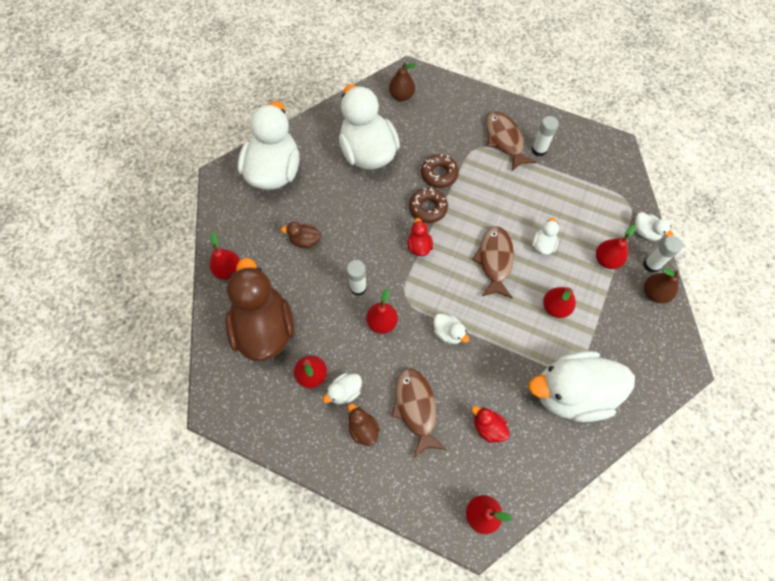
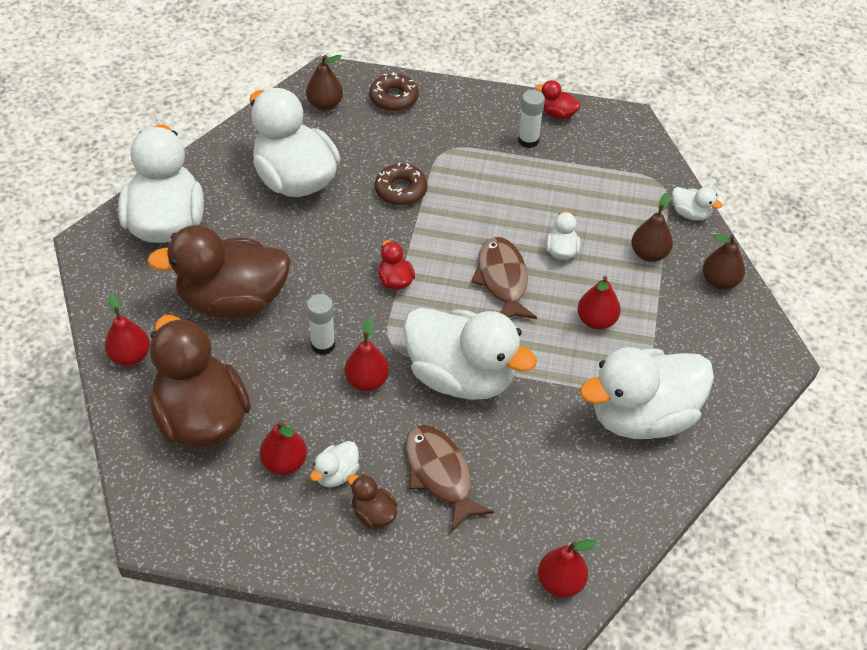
camera: 15 degrees left, 15 degrees down
(305, 241) = (233, 301): brown duck -> brown duck, size x2.41
(428, 208) = (396, 233): brown donut -> brown donut (394, 98)
(448, 333) = (461, 376): white duck -> white duck, size x2.41
(488, 427) = (543, 478): red duck -> red duck (557, 114)
(504, 140) = (480, 136): brown fish -> none
(606, 260) = (649, 254): red pear -> brown pear
(651, 265) = (707, 250): white glue stick -> none

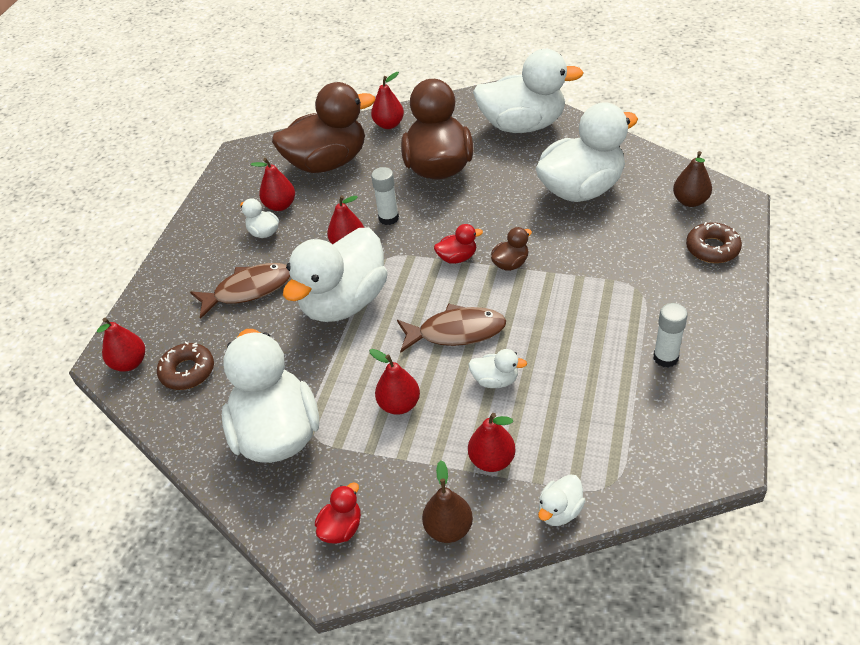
camera: 100 degrees right, 5 degrees down
(373, 514) = (224, 253): brown duck -> brown duck (510, 264)
(401, 190) = (575, 258): brown donut -> brown donut (187, 371)
(557, 114) = (719, 386): red duck -> red duck (341, 528)
(649, 254) = (492, 460): brown pear -> red pear

